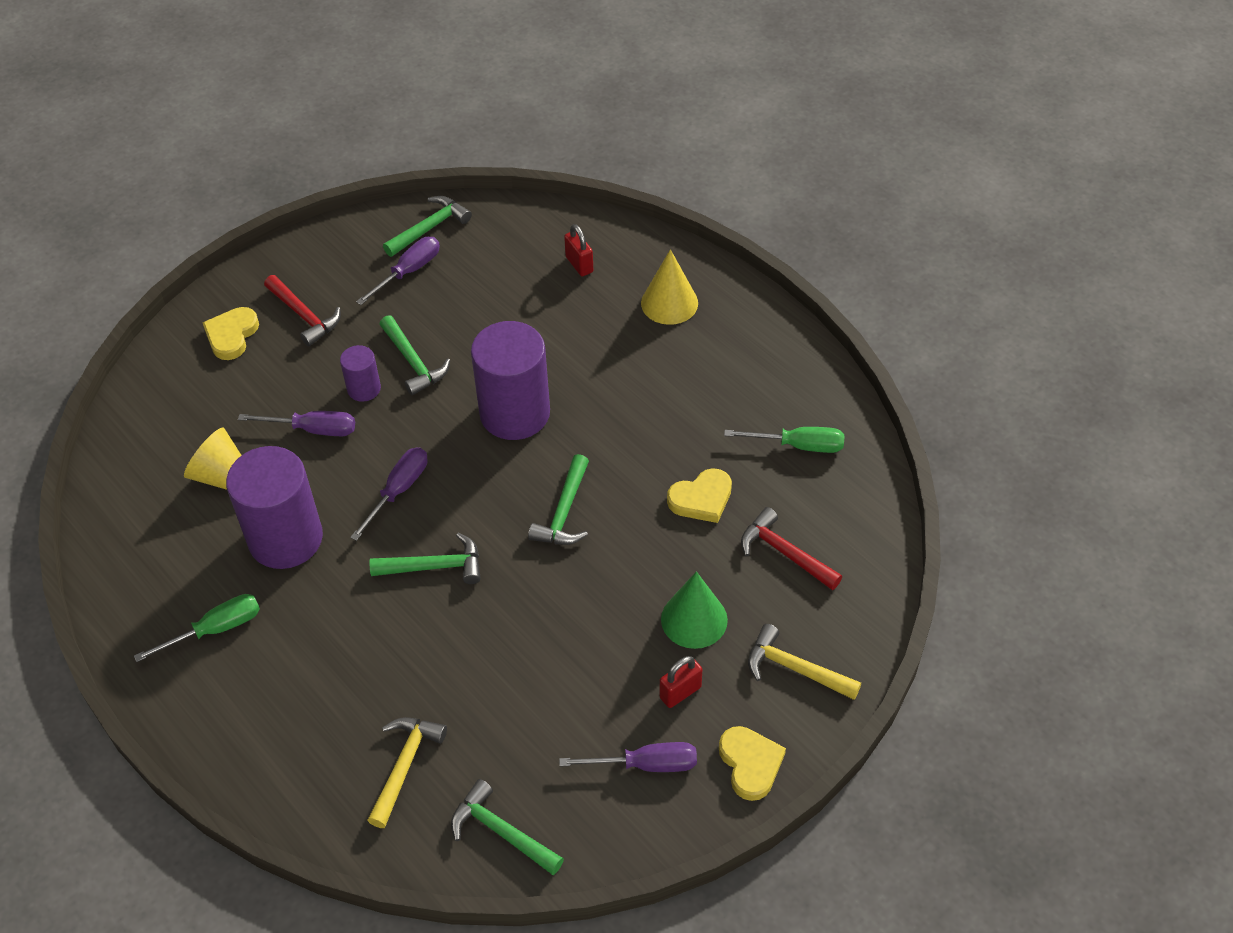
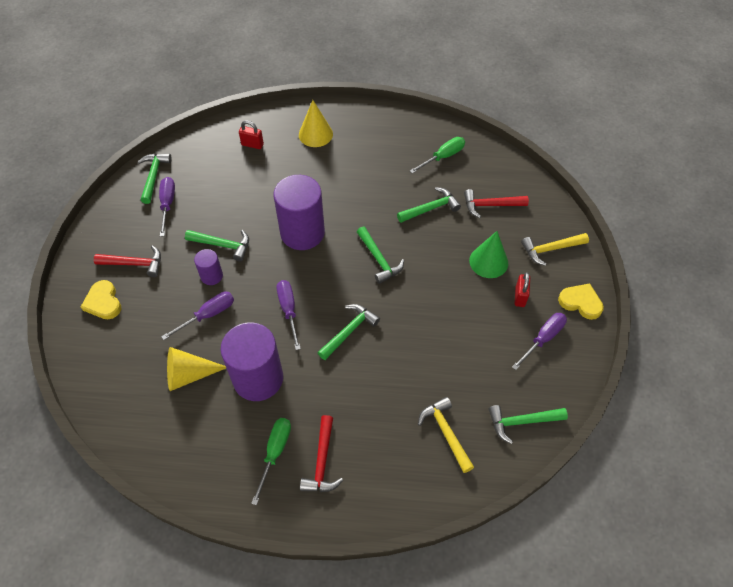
camera: 45 degrees left, 5 degrees up
(248, 679) = (322, 461): none -> red hammer
(701, 499) = (430, 208): yellow heart -> green hammer

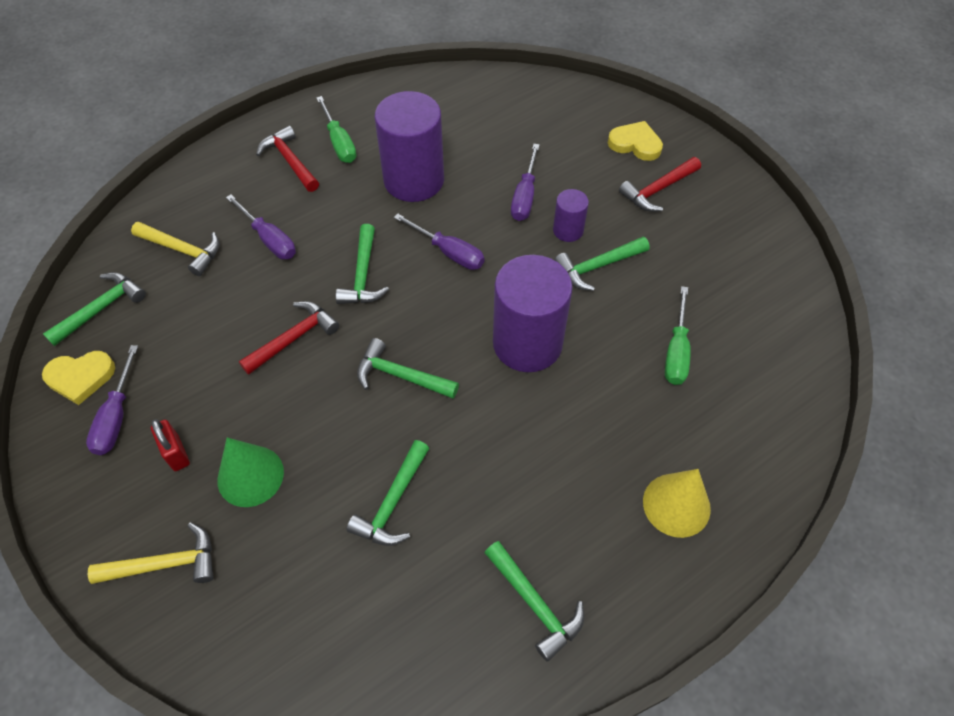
camera: 140 degrees right, 0 degrees up
(154, 176) = (779, 284): green hammer -> green hammer (534, 604)
(167, 204) = (716, 266): purple screwdriver -> purple screwdriver (269, 239)
(189, 374) = (480, 145): yellow cone -> none
(252, 144) = (734, 417): red padlock -> none
(443, 157) = (448, 620): green screwdriver -> green screwdriver (676, 351)
(490, 205) = (305, 578): red hammer -> red hammer (293, 338)
(550, 249) = (165, 564): yellow hammer -> yellow hammer turned 45 degrees clockwise
(580, 302) = (81, 504): yellow heart -> yellow heart (80, 377)

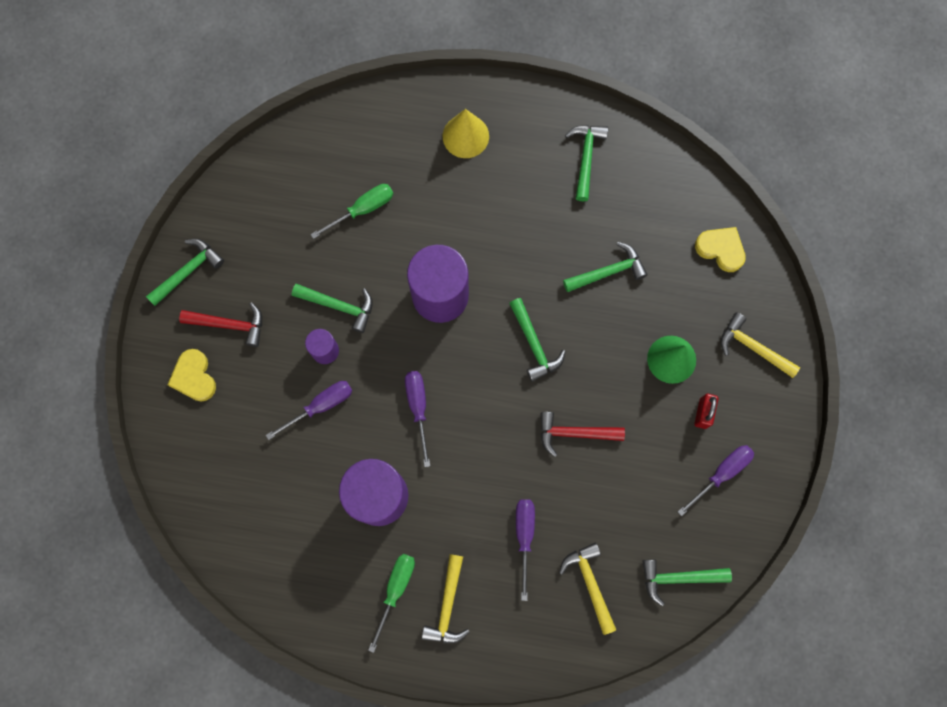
camera: 135 degrees left, 20 degrees up
(80, 377) = (725, 527): yellow heart -> yellow heart (721, 249)
(290, 161) = (447, 605): red hammer -> yellow hammer
(363, 275) = (489, 443): green hammer -> green hammer (188, 271)

